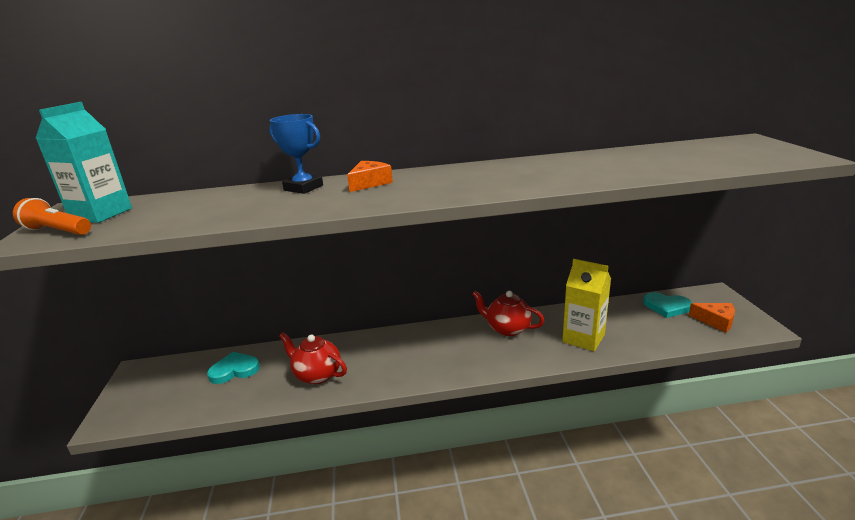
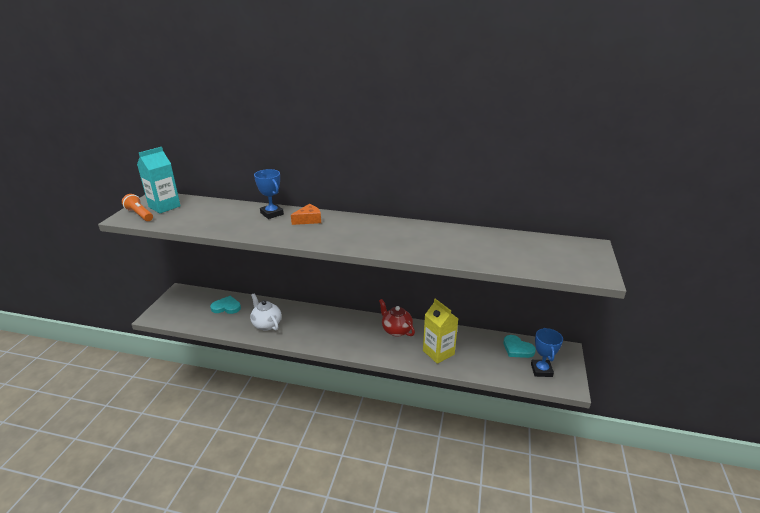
camera: 20 degrees right, 5 degrees up
(317, 375) = (266, 324): red teapot -> white teapot
(716, 321) = (541, 370): orange cheese -> blue trophy

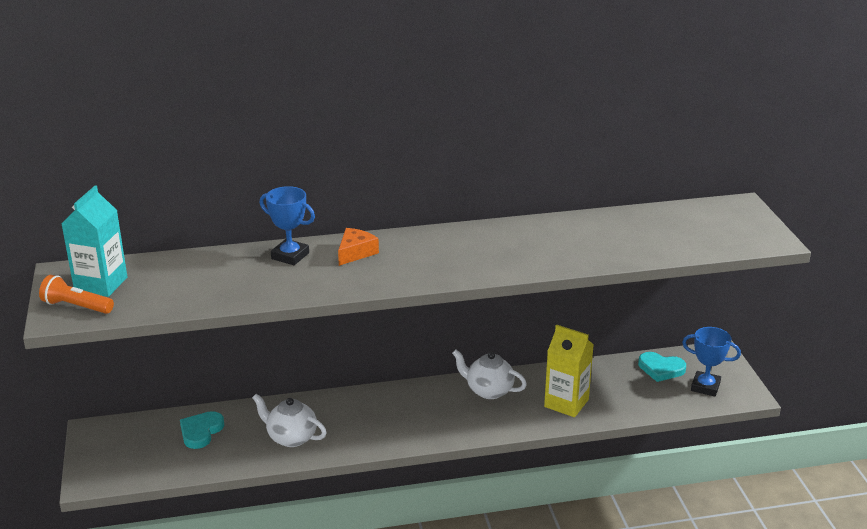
camera: 25 degrees left, 0 degrees up
(226, 307) = (201, 431): turquoise heart -> turquoise heart turned 45 degrees counterclockwise
(396, 330) = (488, 390): red teapot -> white teapot
(541, 370) = (705, 387): blue trophy -> blue trophy turned 45 degrees counterclockwise

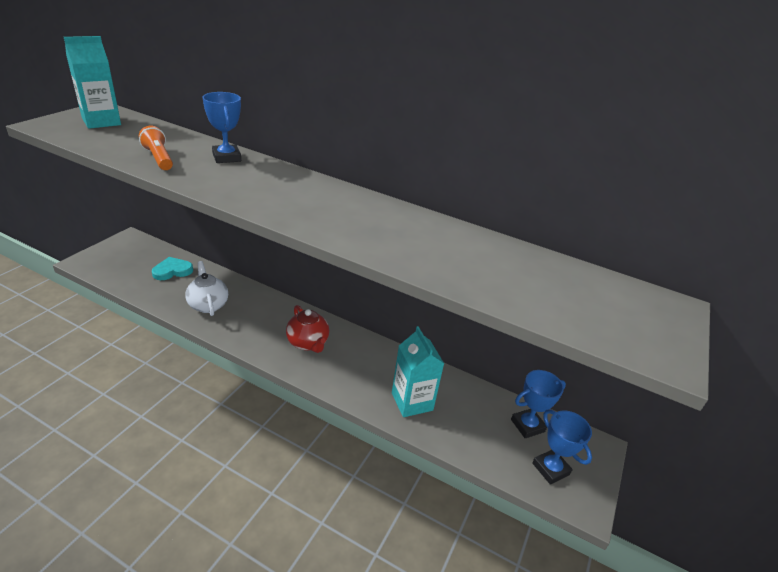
camera: 35 degrees right, 5 degrees up
(76, 306) = (63, 125): orange flashlight -> orange flashlight (159, 158)
(355, 252) = (269, 175): orange cheese -> none
(428, 412) = (308, 343): none -> red teapot
(488, 390) = (369, 354): white teapot -> none
(566, 403) = (412, 401): yellow carton -> turquoise carton
(661, 369) = (527, 425): turquoise heart -> blue trophy

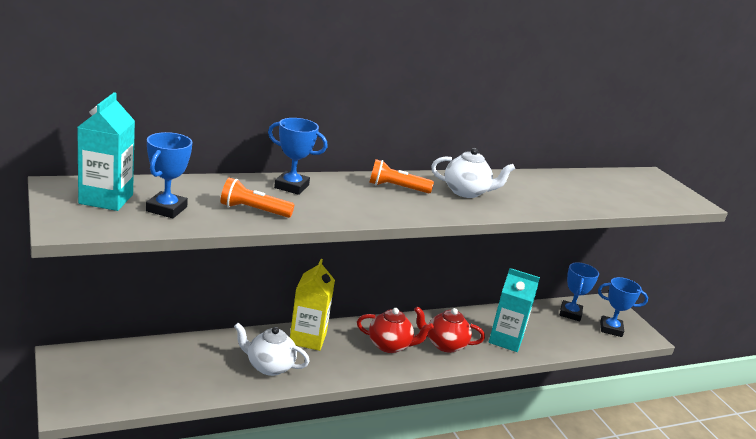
camera: 50 degrees left, 10 degrees down
(114, 137) = (166, 209): none -> blue trophy
(172, 271) = (178, 359): turquoise heart -> none
(264, 304) = (308, 338): none -> yellow carton
(305, 189) = (396, 188): none -> orange flashlight
(351, 369) = (444, 344): none -> red teapot
(362, 218) = (466, 192): none -> white teapot

